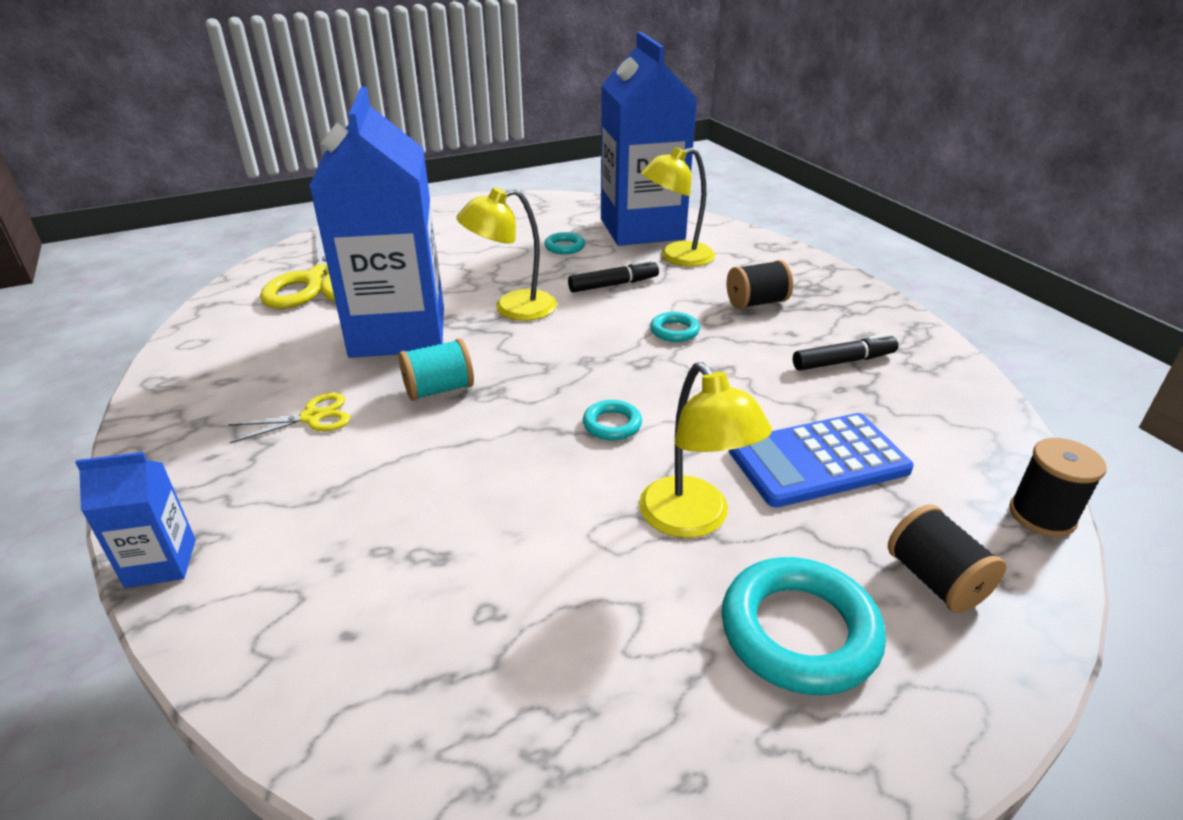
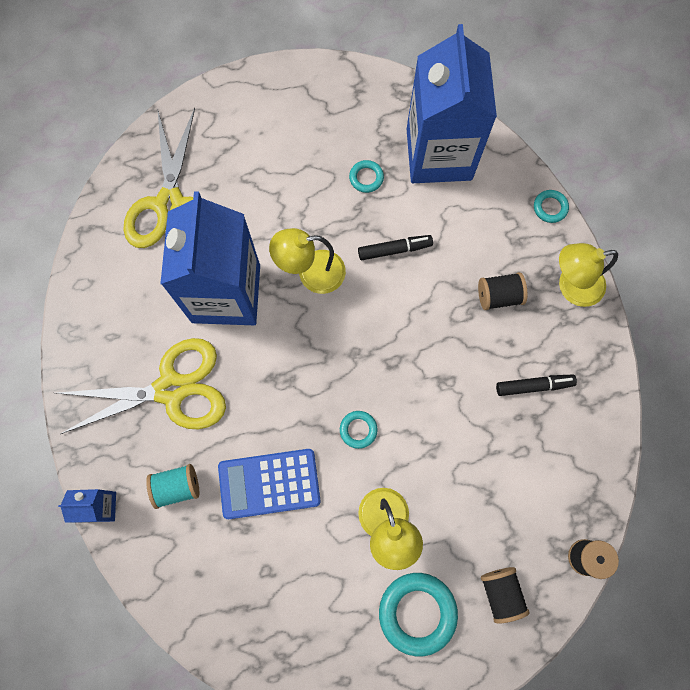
camera: 10 degrees right, 40 degrees up
(312, 417) = (171, 389): yellow scissors -> yellow scissors, size x2.30
(439, 390) = (252, 372): turquoise spool -> turquoise spool (177, 487)
(674, 331) = (425, 326): turquoise ring -> turquoise ring (550, 207)
(676, 257) = (456, 211): yellow lamp -> yellow lamp (571, 286)
(818, 461) = (475, 488): blue calculator -> blue calculator (269, 484)

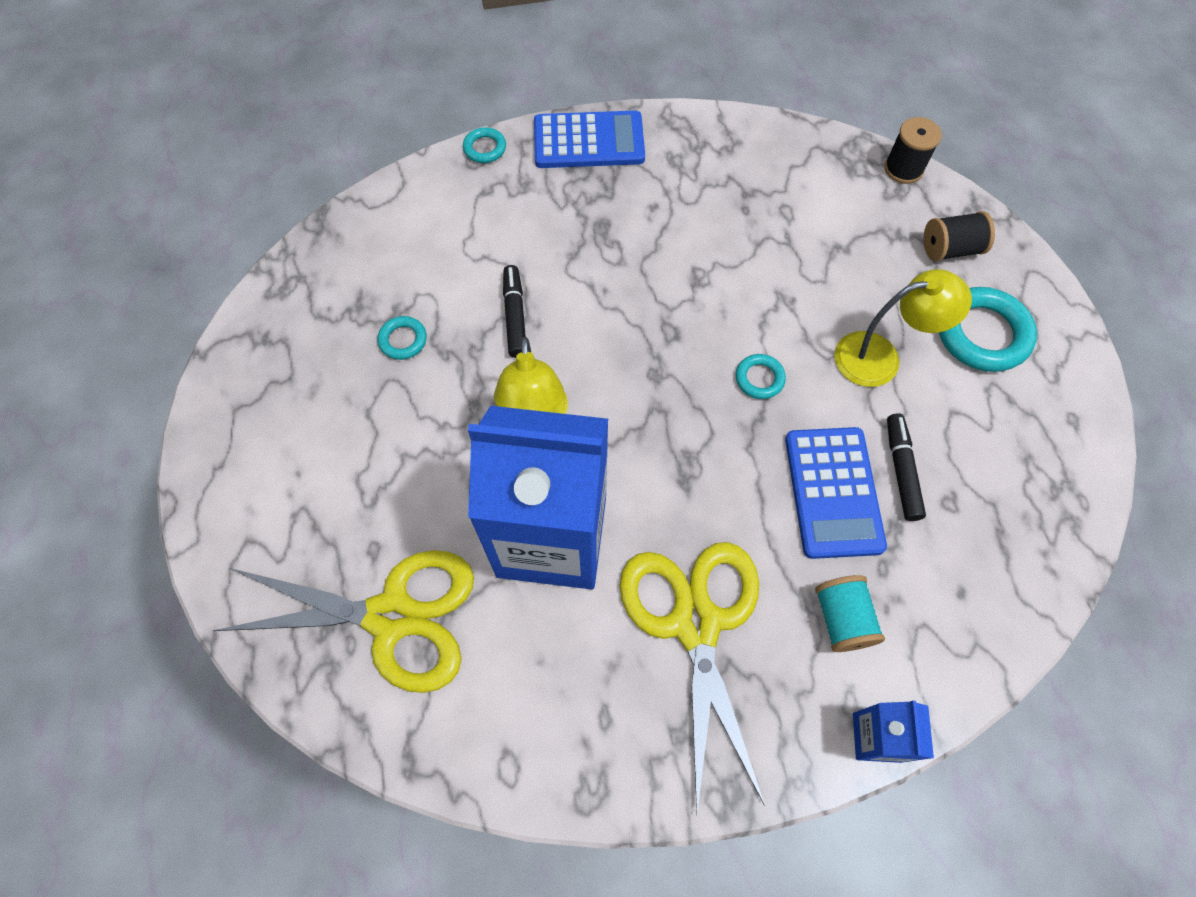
camera: 85 degrees left, 10 degrees down
(439, 154) = (387, 253): blue carton -> none
(499, 296) = (593, 211): black spool -> none
(534, 386) = (708, 190): black marker -> black marker (901, 470)
(571, 286) = (588, 141): yellow lamp -> blue calculator

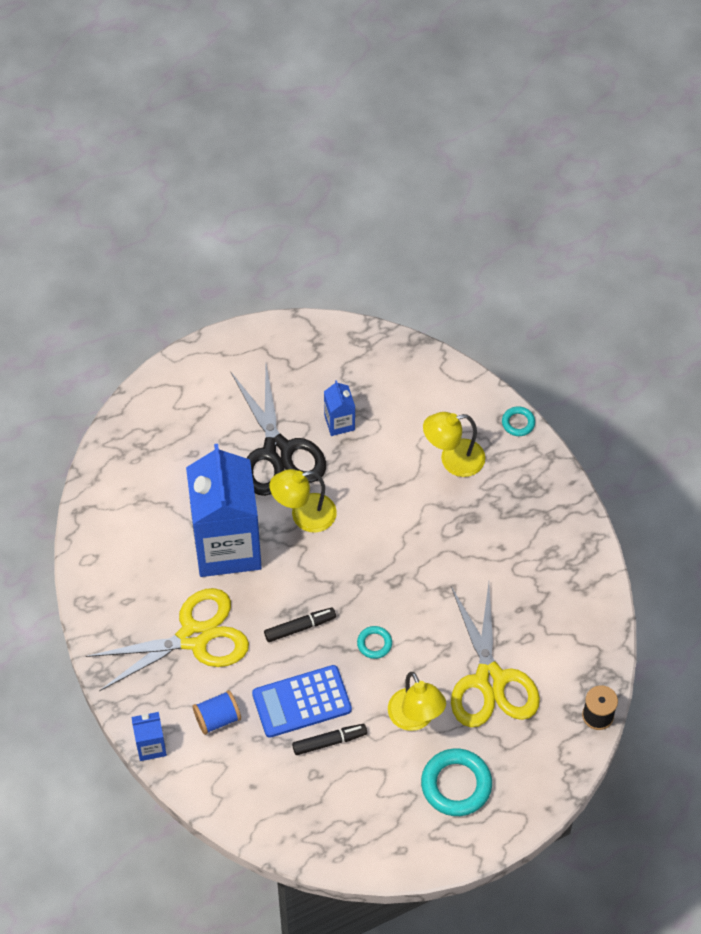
camera: 75 degrees right, 5 degrees down
(391, 617) = (156, 476): yellow scissors -> yellow scissors (490, 680)
(403, 340) = (339, 423): turquoise ring -> blue carton
(417, 429) = (277, 451): none -> black scissors
(512, 226) = (453, 460): none -> yellow lamp
(515, 316) = (378, 483): black marker -> black marker (300, 627)
(588, 141) = (549, 489): blue calculator -> none
(842, 619) = (217, 718): turquoise spool -> blue spool
(950, 249) = (527, 756): black spool -> none

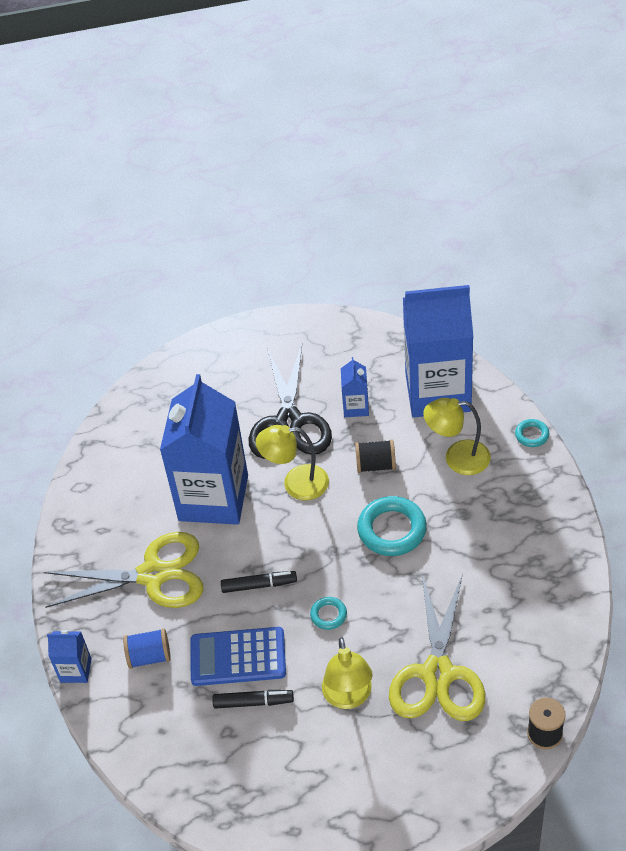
camera: 20 degrees right, 10 degrees down
(376, 482) = (376, 465): none -> black spool
(416, 392) = (438, 392): none -> blue carton
(456, 785) = (372, 774): turquoise ring -> turquoise ring (392, 530)

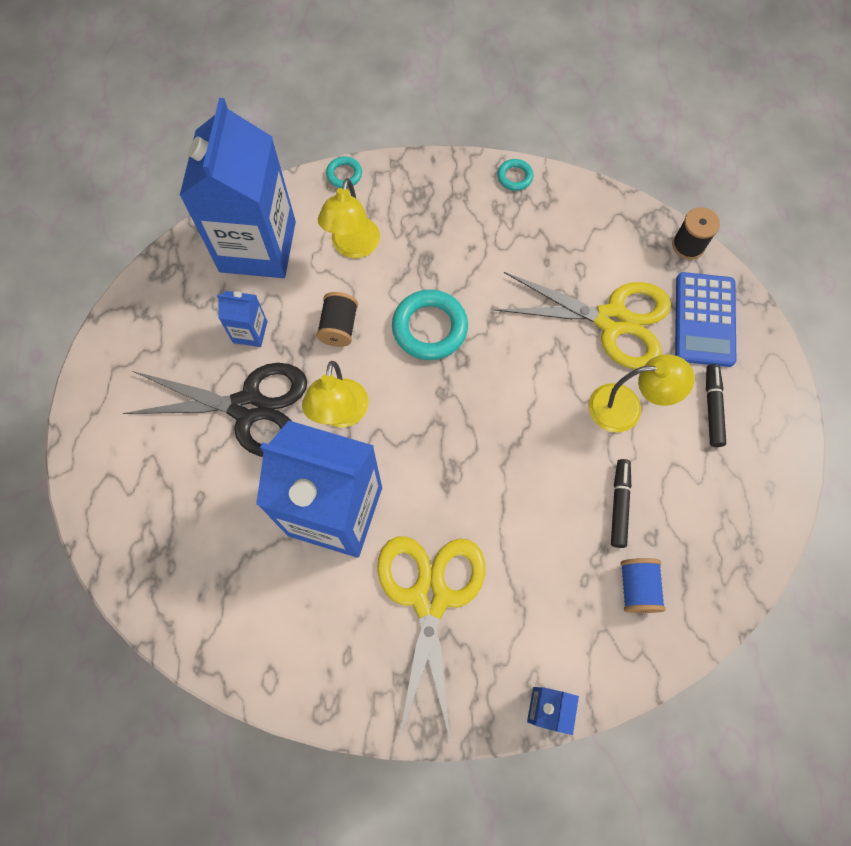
camera: 85 degrees left, 20 degrees up
(149, 656) = (542, 614): blue spool -> blue spool (637, 588)
(238, 657) = (560, 513): blue calculator -> blue calculator (704, 320)
(259, 585) = (471, 476): black marker -> black marker (712, 408)
(328, 615) = (524, 410): turquoise ring -> turquoise ring (514, 177)

